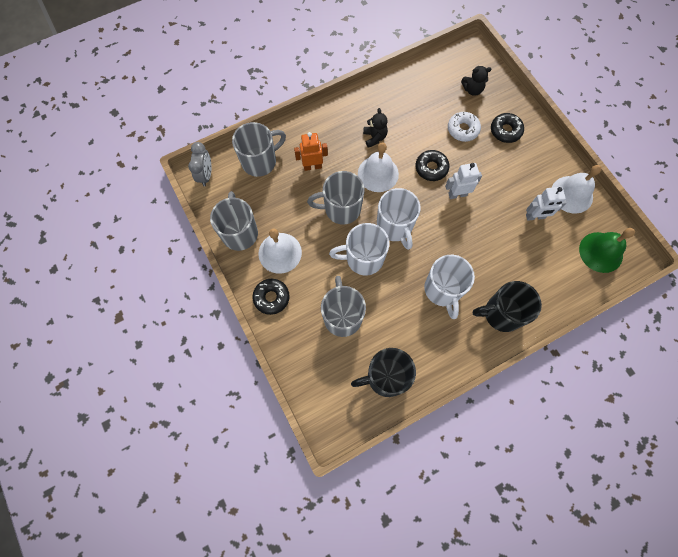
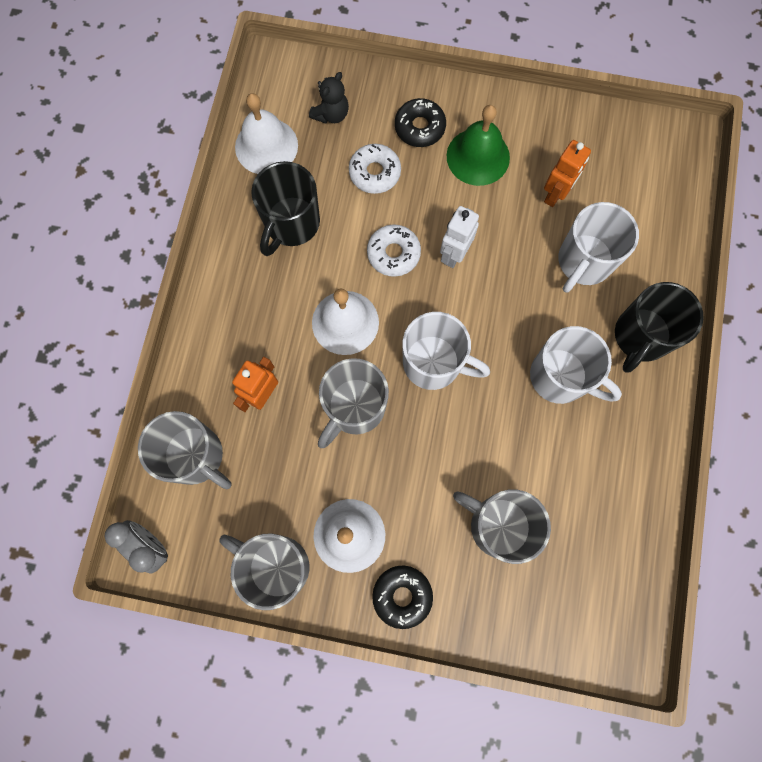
camera: 50 degrees left, 5 degrees up
(260, 161) = (195, 456): grey mug -> grey mug turned 120 degrees clockwise
(363, 258) = (444, 436): white mug -> white mug (584, 261)
(374, 137) = (291, 284): black teddy bear -> none
(386, 377) = (614, 536): black mug -> black mug (291, 223)
(431, 168) = (393, 253): black donut -> white donut
(535, 217) = (555, 194): white robot -> orange robot
(572, 194) = (561, 131): white bell -> white bell (266, 146)
(601, 252) = (654, 165): green bell -> green bell (478, 156)

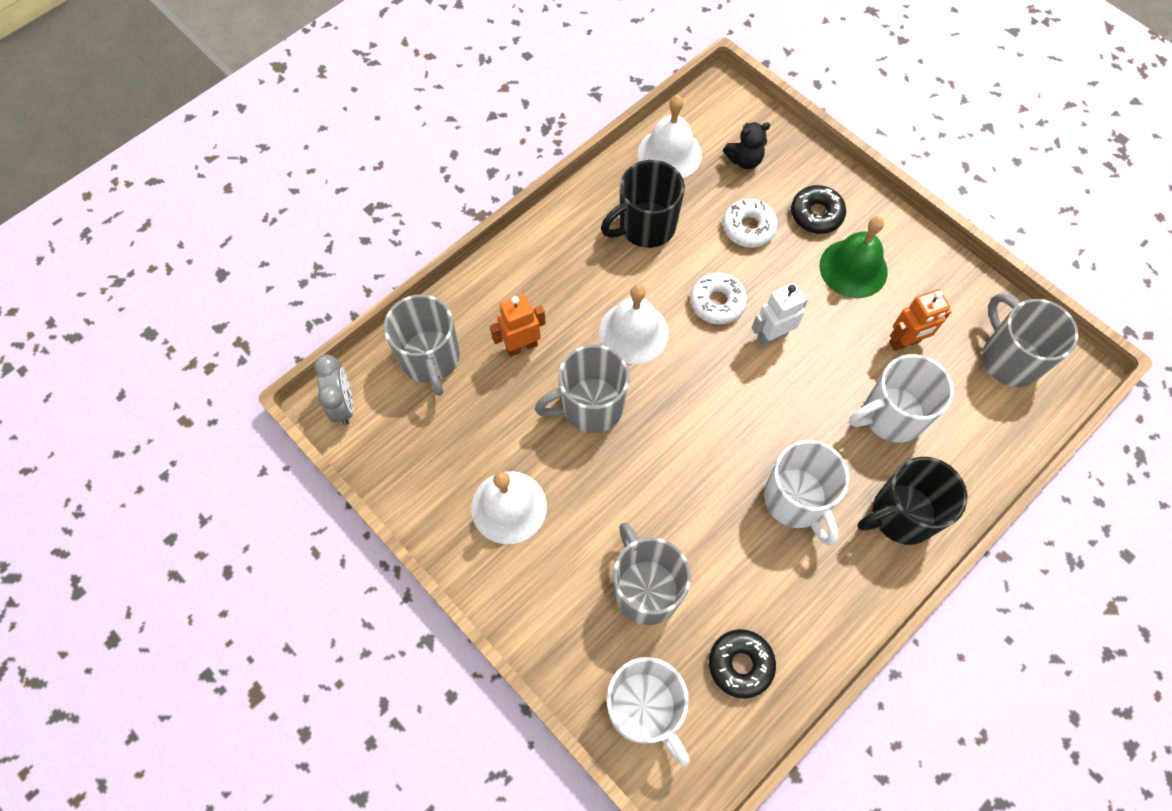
camera: 35 degrees right, 10 degrees down
(276, 566) = (430, 490): grey mug -> grey mug (1009, 359)
(402, 596) = (516, 588): black donut -> black donut (740, 664)
(433, 363) = (687, 414): white mug -> white mug (644, 709)

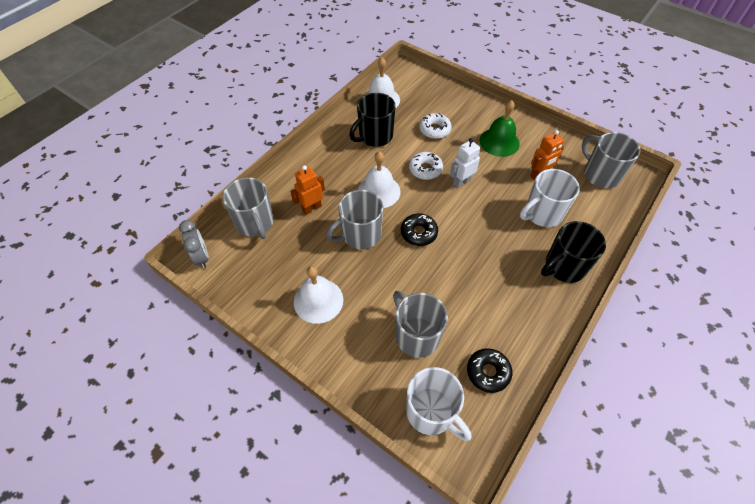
camera: 10 degrees left, 10 degrees down
(744, 160) = (424, 97): black teddy bear -> none
(796, 500) = (498, 268): white mug -> none
(816, 214) = (471, 118): black donut -> black donut (419, 233)

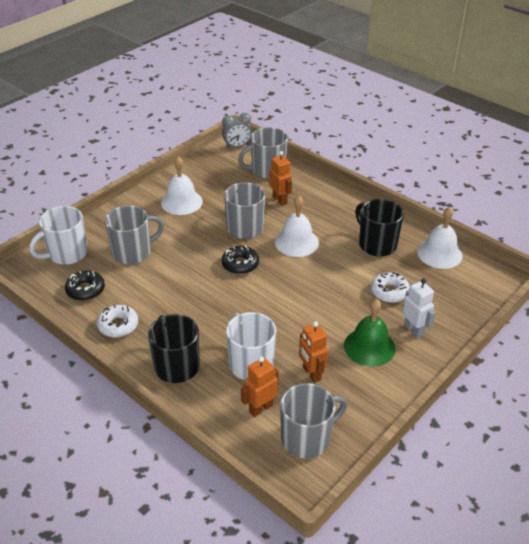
camera: 95 degrees right, 15 degrees down
(425, 169) = (325, 277): white donut -> white donut (118, 325)
(461, 182) = (304, 303): white robot -> white robot (413, 330)
(585, 203) = (260, 408): none -> orange robot

